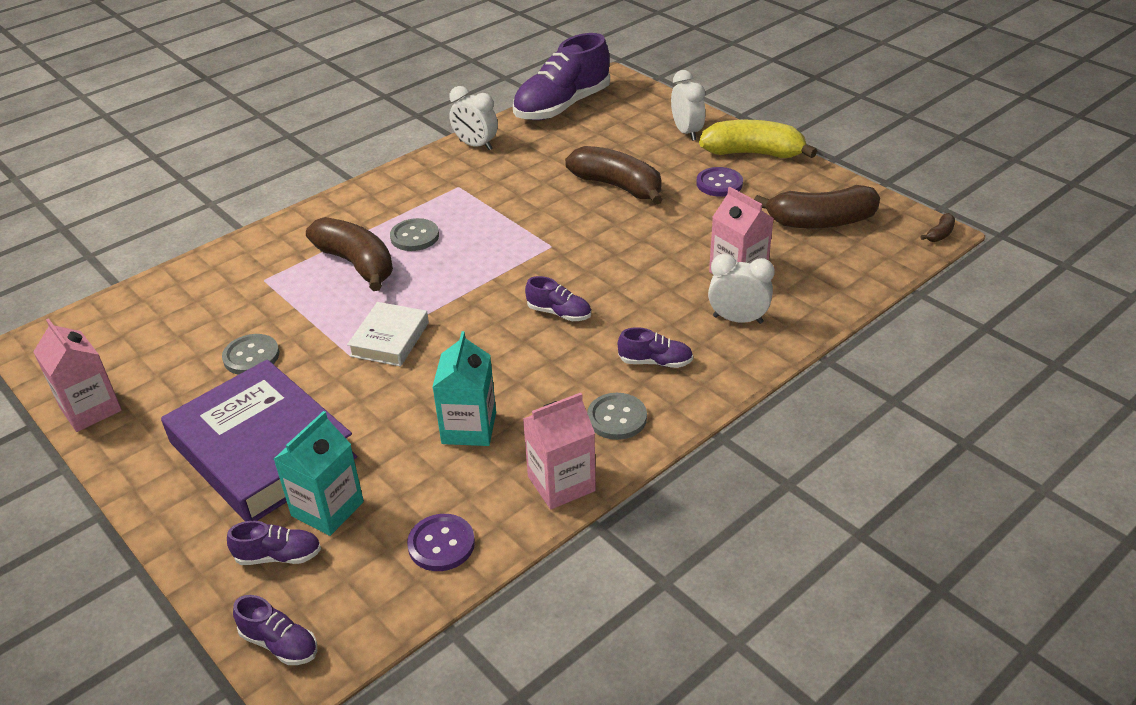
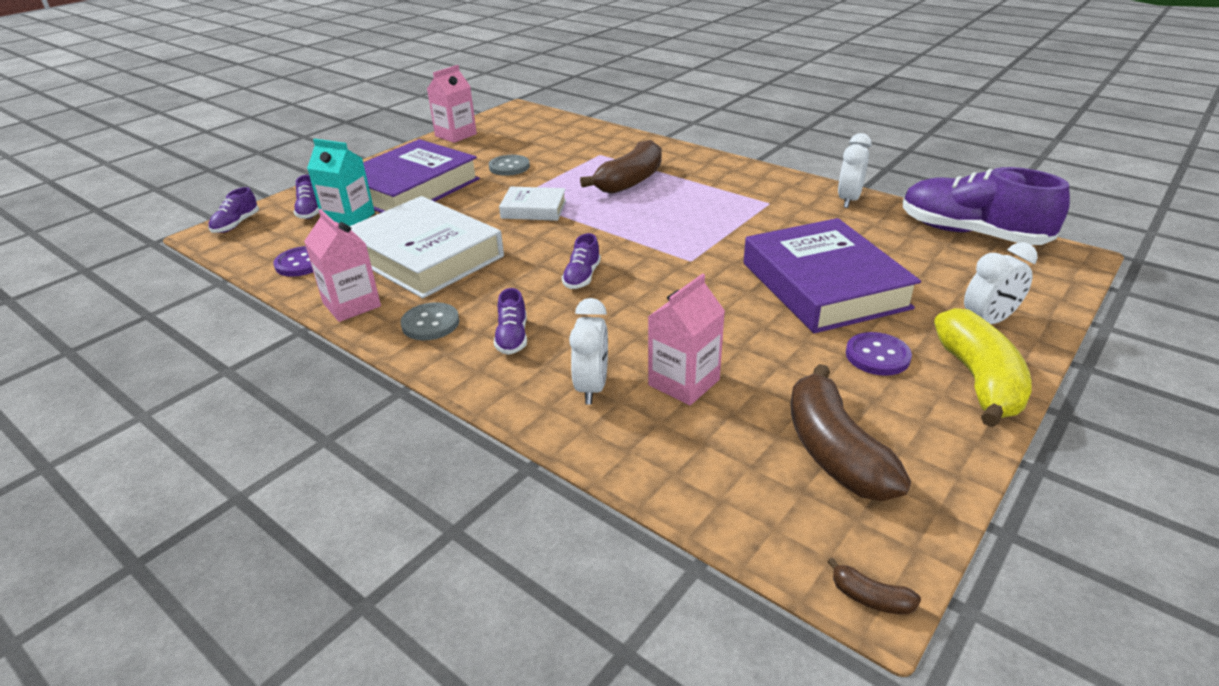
camera: 80 degrees right, 5 degrees down
(414, 236) = (678, 196): grey button -> none
(469, 428) = (425, 256): turquoise carton -> white book
(617, 186) = (824, 285): brown banana -> purple book

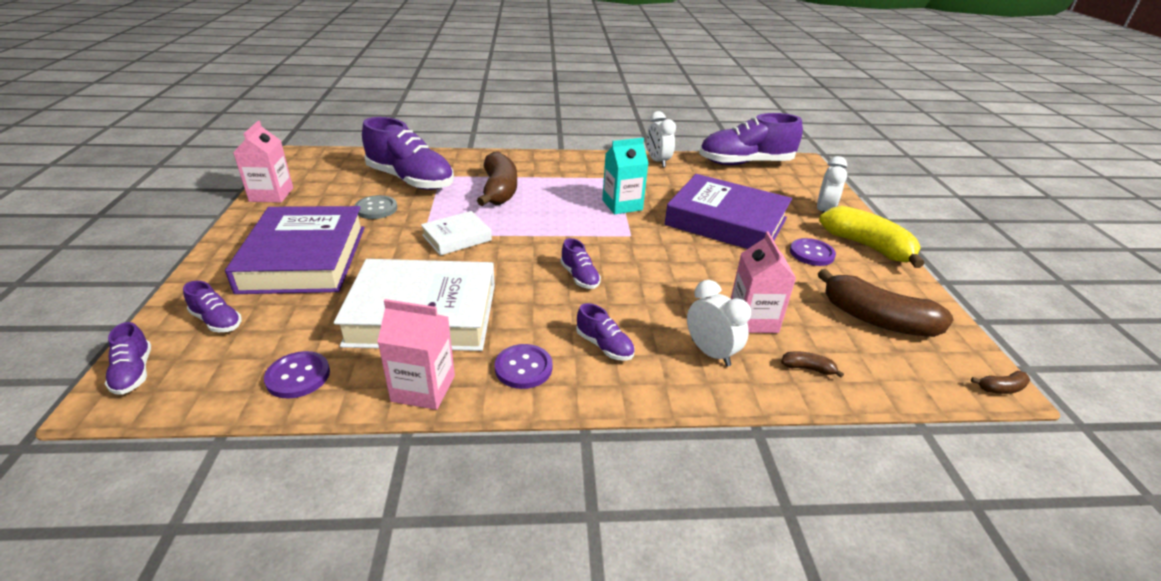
camera: 45 degrees left, 0 degrees up
(349, 218) = (280, 311): turquoise carton -> turquoise carton (622, 205)
(430, 323) = (523, 368): grey button -> purple button
(569, 151) = (411, 180): none -> purple shoe
(662, 448) = (807, 368): none -> brown banana

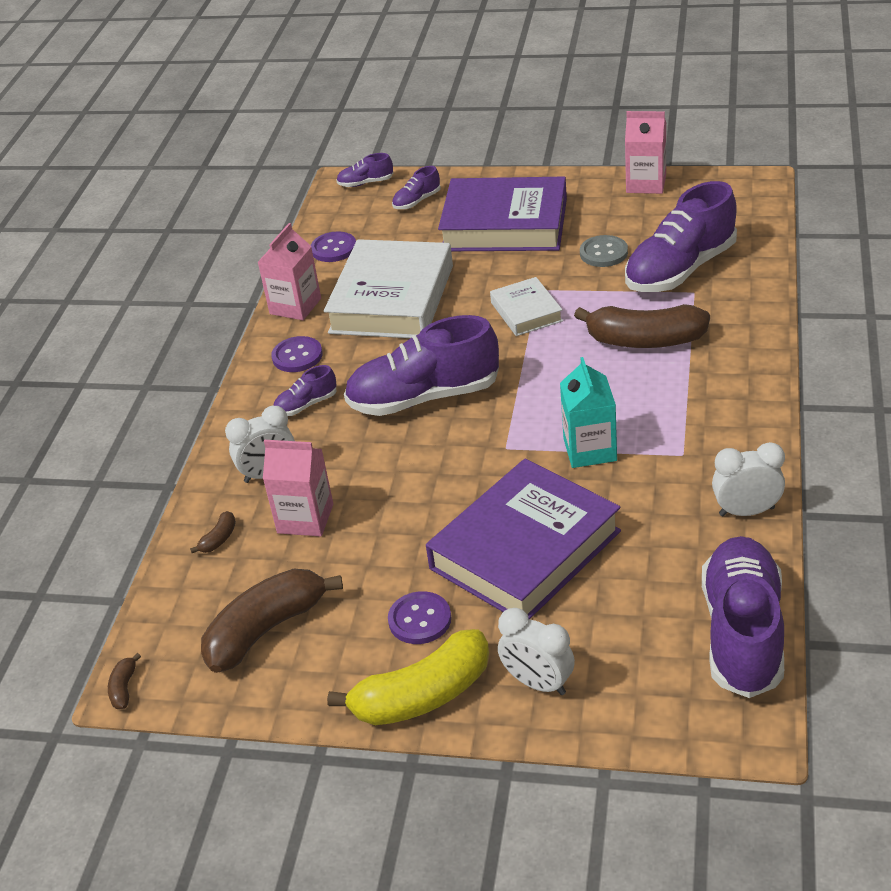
camera: 110 degrees right, 5 degrees up
(579, 277) = (424, 397): purple shoe -> purple shoe, size x2.24

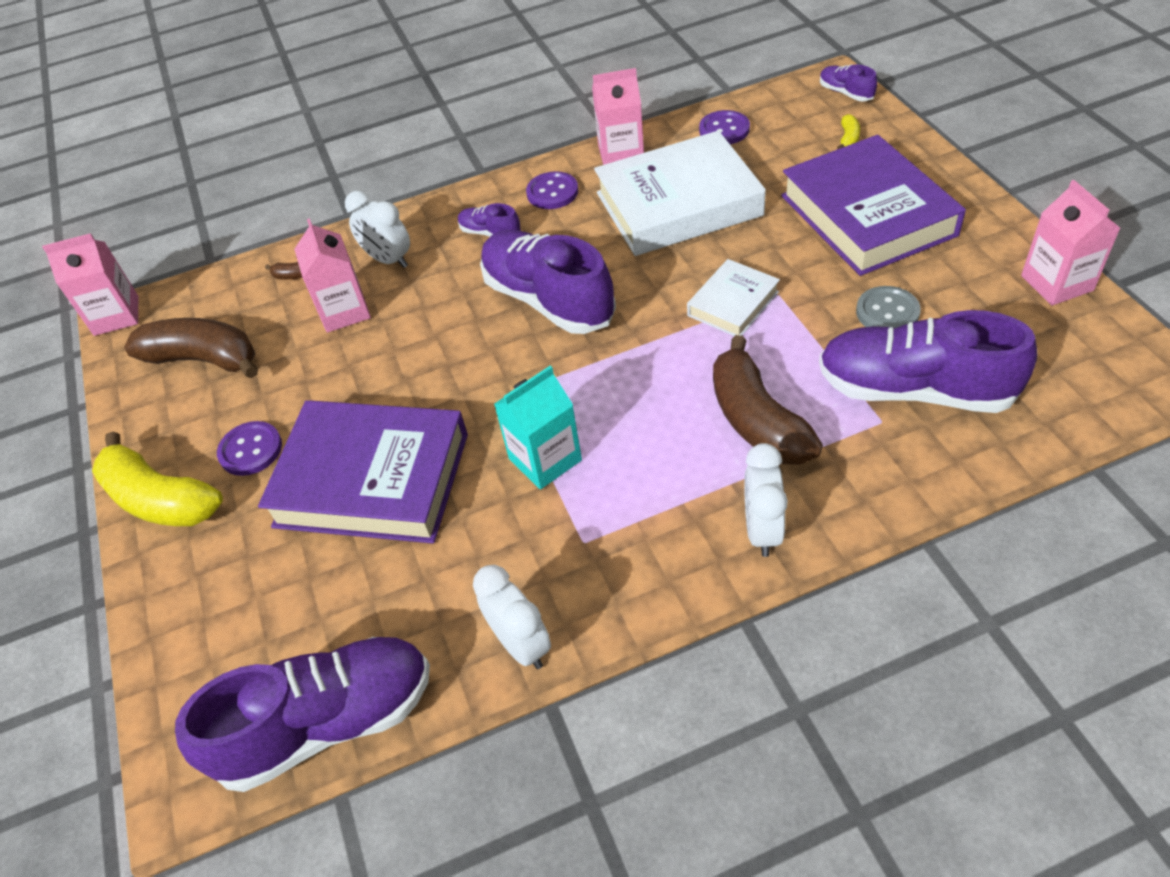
camera: 60 degrees right, 10 degrees up
(124, 688) = (116, 315): brown banana -> pink carton
(417, 201) = (848, 138): purple shoe -> yellow banana
(538, 683) = (200, 576): white clock -> white clock (762, 530)

